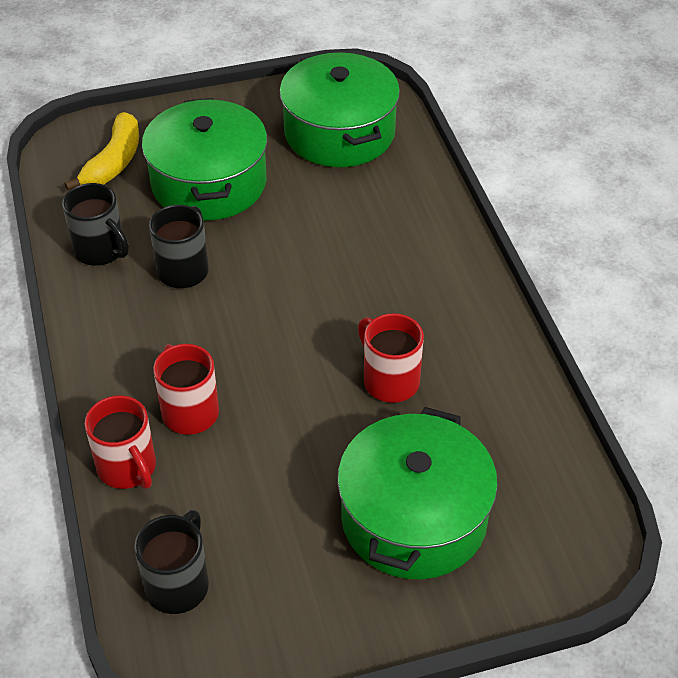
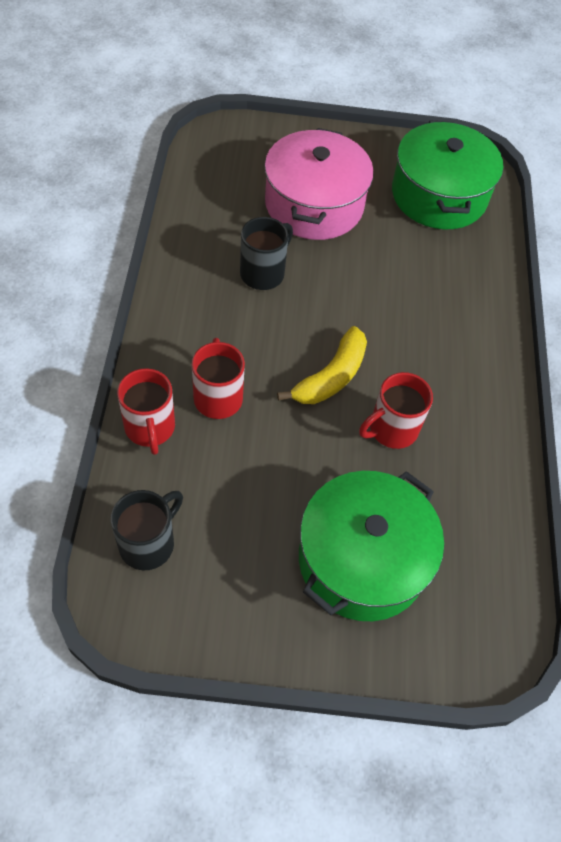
camera: 15 degrees right, 10 degrees up
(101, 251) = (205, 234): black mug -> none
(114, 161) = (246, 162): yellow banana -> yellow banana (331, 376)
(209, 183) = (314, 205): green pot -> pink pot
(389, 380) = (391, 429): red mug -> red mug turned 105 degrees counterclockwise

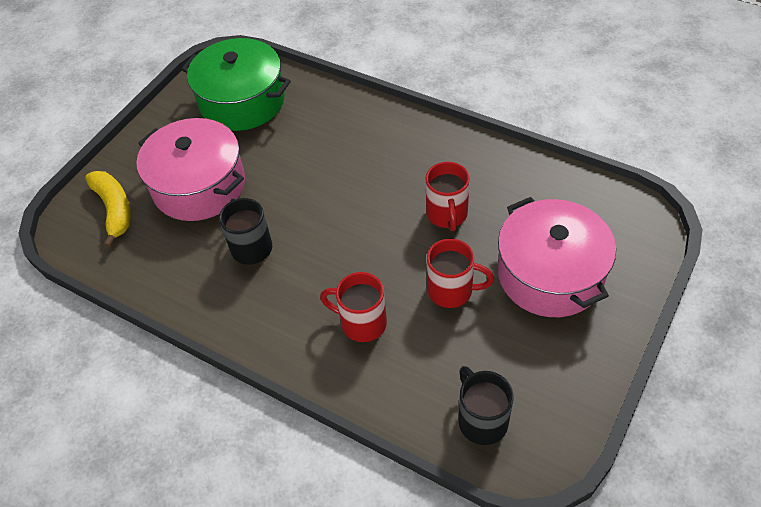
camera: 55 degrees left, 5 degrees down
(150, 428) = (369, 385): red mug -> red mug (452, 290)
(331, 376) = (380, 236): yellow banana -> yellow banana (114, 209)
(362, 559) = (550, 274): green pot -> pink pot

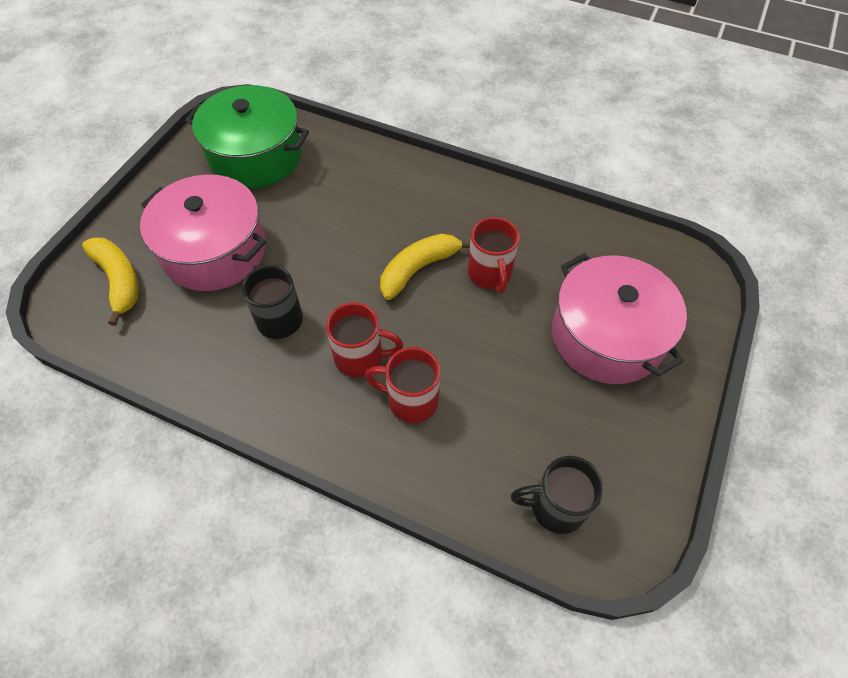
camera: 10 degrees left, 5 degrees up
(381, 208) = (418, 269): none -> yellow banana
(452, 290) = (505, 359): red mug -> red mug (360, 357)
(481, 420) = (555, 506): black mug -> black mug turned 60 degrees counterclockwise

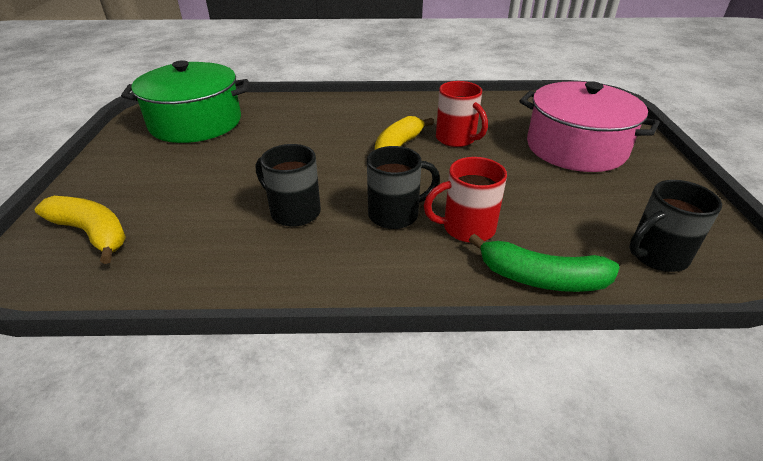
camera: 25 degrees left, 20 degrees down
(214, 250) = (193, 186): pink pot -> none
(360, 357) = (395, 214): red mug -> black mug
(431, 483) = (542, 278): none -> green banana

